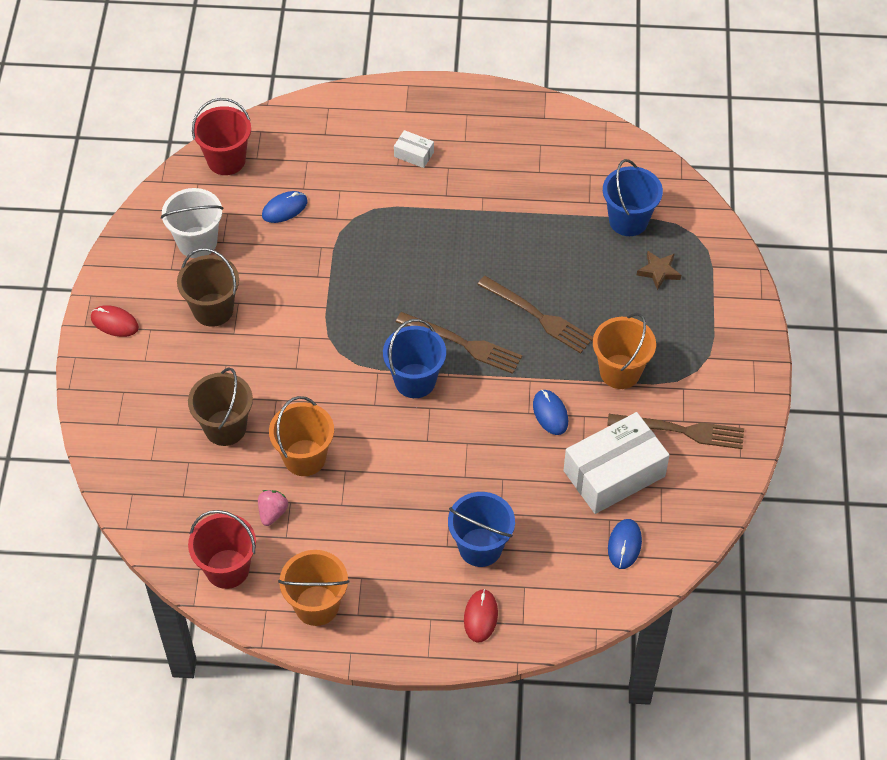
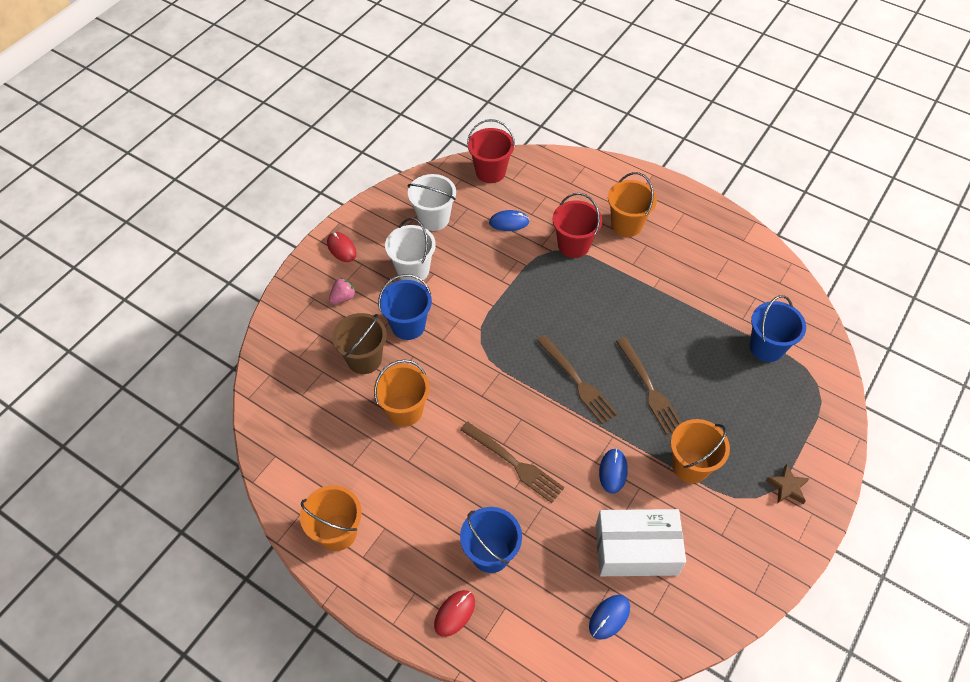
camera: 30 degrees right, 0 degrees up
(213, 310) = (413, 270): brown bucket -> white bucket
(227, 569) = (294, 467): red bucket -> red bucket (573, 245)
(272, 513) = (354, 441): pink strawberry -> pink strawberry (343, 297)
(414, 154) = (626, 224): white box -> orange bucket
(415, 381) = (523, 392): blue bucket -> blue bucket (408, 325)
(658, 271) = (769, 399): brown star -> brown star (787, 487)
(681, 431) = (715, 542): brown fork -> brown fork (514, 463)

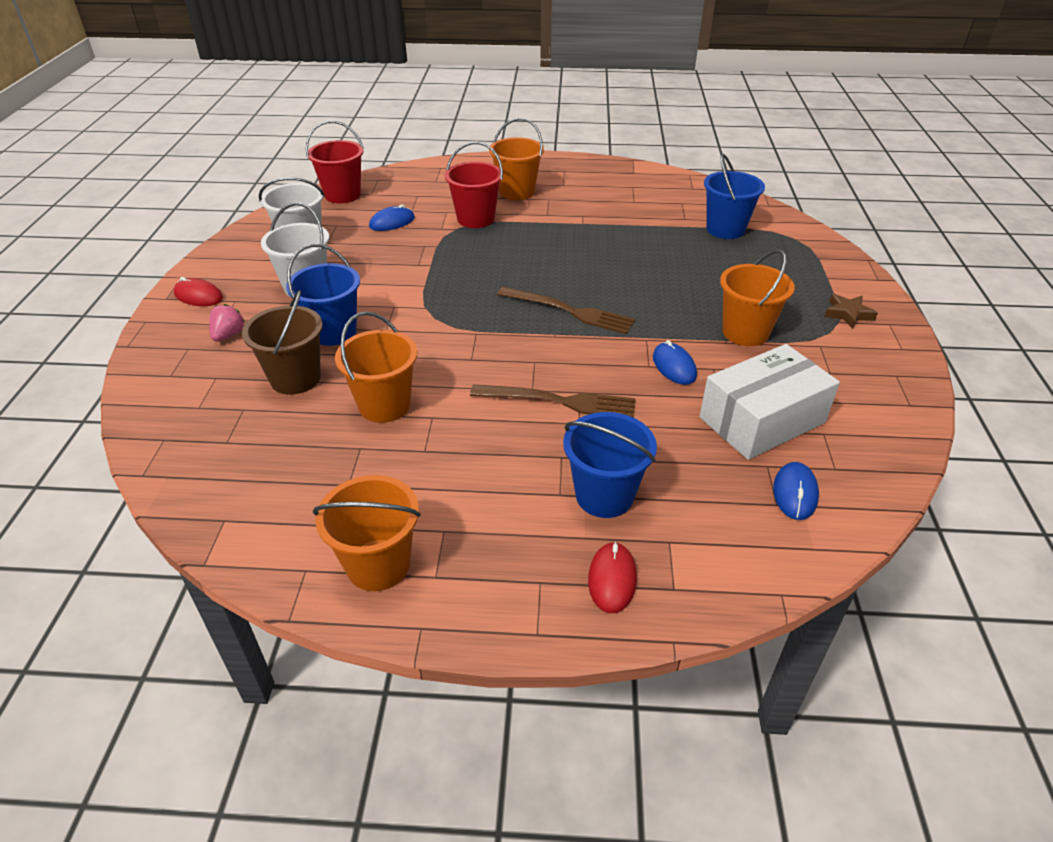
camera: 30 degrees left, 15 degrees down
(649, 389) = (648, 291): brown fork -> none

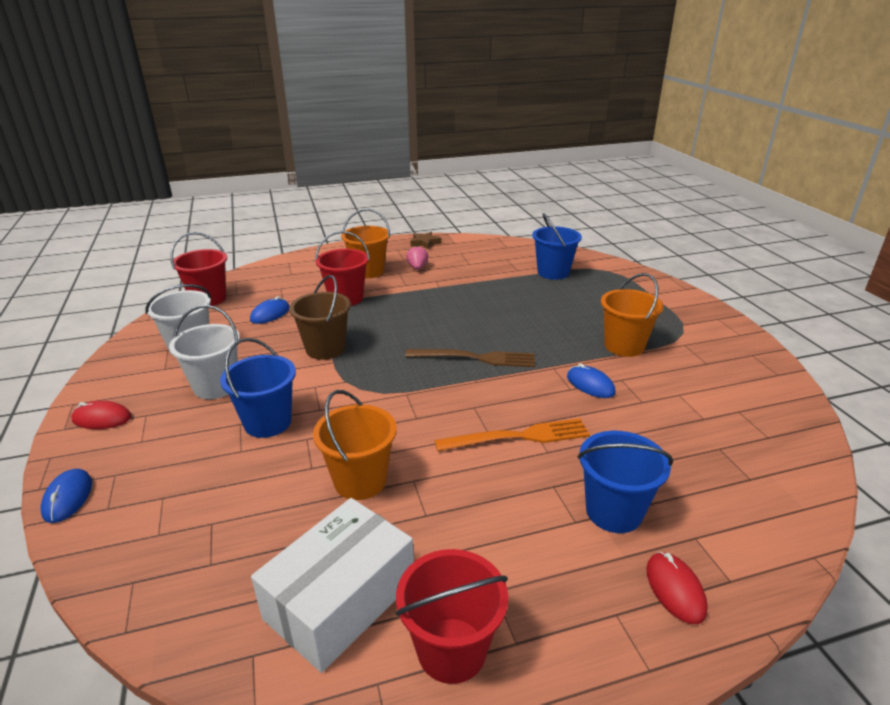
camera: 20 degrees left, 10 degrees down
(228, 335) = (156, 450): pink strawberry -> pink strawberry (417, 268)
(295, 378) = (253, 477): brown bucket -> brown bucket (325, 349)
(378, 565) = (451, 650): orange bucket -> red bucket
(559, 401) = (519, 437): brown fork -> orange fork
(762, 420) = (687, 412): white box -> white box (340, 599)
(795, 493) = (756, 465): blue mouse -> blue mouse (68, 498)
(848, 314) = (685, 317): brown star -> brown star (425, 243)

